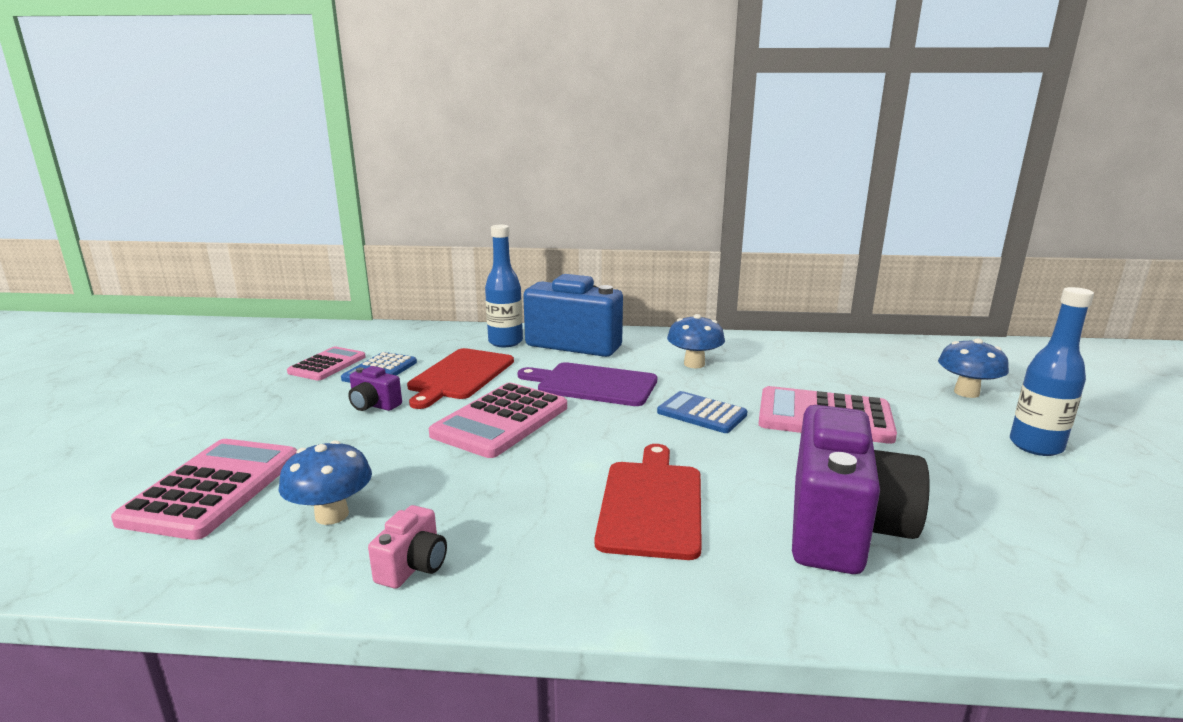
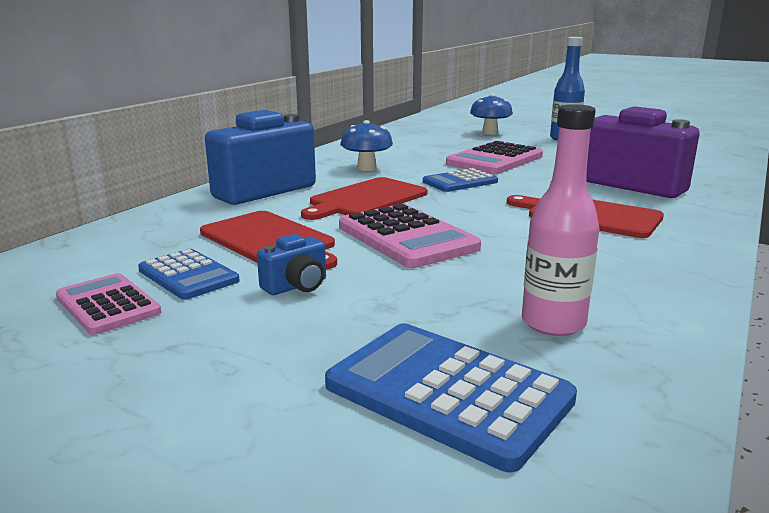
camera: 65 degrees left, 0 degrees up
(213, 488) = (448, 393): pink calculator -> blue calculator
(332, 515) = (553, 323): blue mushroom -> pink bottle
(374, 405) = (296, 286): purple camera -> blue camera
(413, 566) = (655, 295): pink camera -> none
(505, 342) = (204, 212): blue bottle -> none
(593, 384) = (365, 199): purple cutting board -> red cutting board

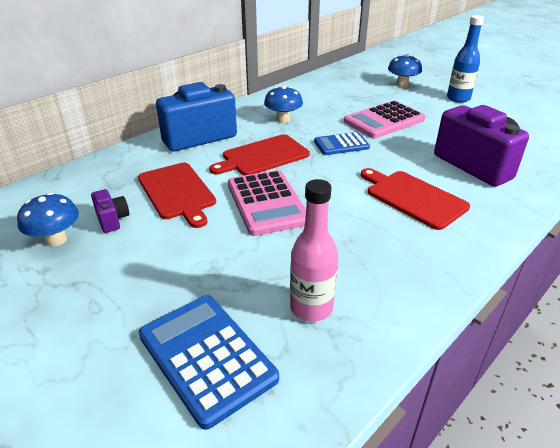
camera: 15 degrees right, 15 degrees up
(108, 305) = (56, 239): pink calculator -> blue mushroom
(188, 275) = (112, 220): blue calculator -> purple camera
(296, 286) = (170, 241): blue camera -> none

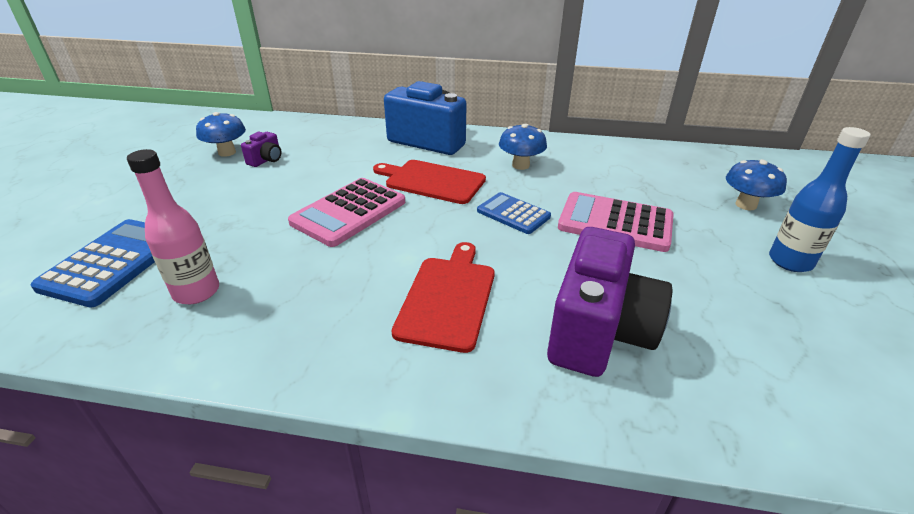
camera: 55 degrees right, 0 degrees up
(177, 192) = (327, 168): red cutting board -> none

